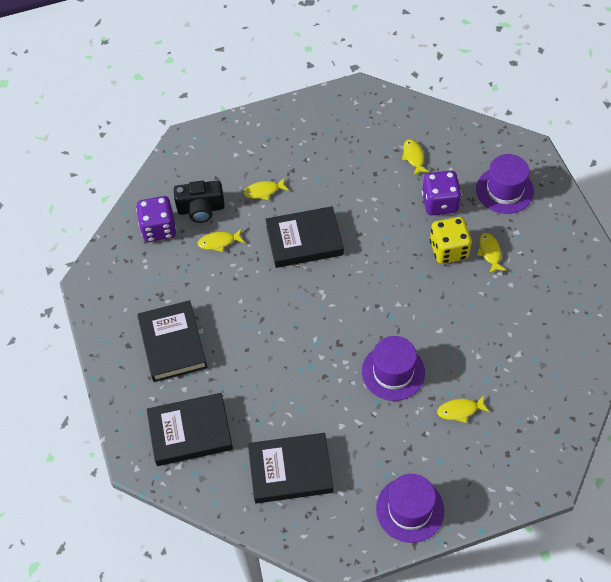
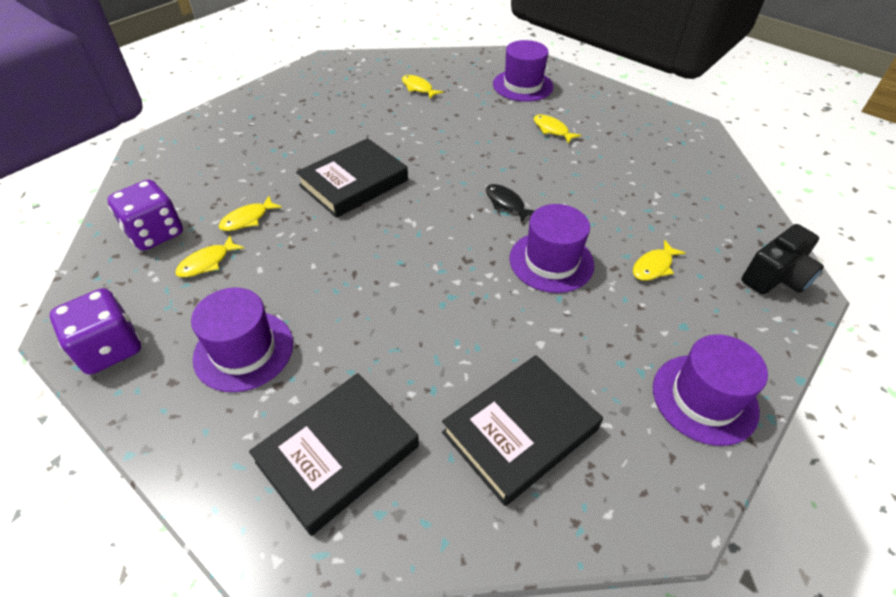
camera: 35 degrees left, 10 degrees down
(172, 344) = (244, 350): black book -> purple hat
(201, 209) = (205, 197): black camera -> black camera (776, 277)
(263, 191) = (276, 158): yellow fish -> yellow fish (207, 262)
(399, 309) = (506, 203): none -> black fish
(440, 203) = (472, 111): purple dice -> purple dice (110, 348)
(448, 250) = (512, 140): yellow dice -> none

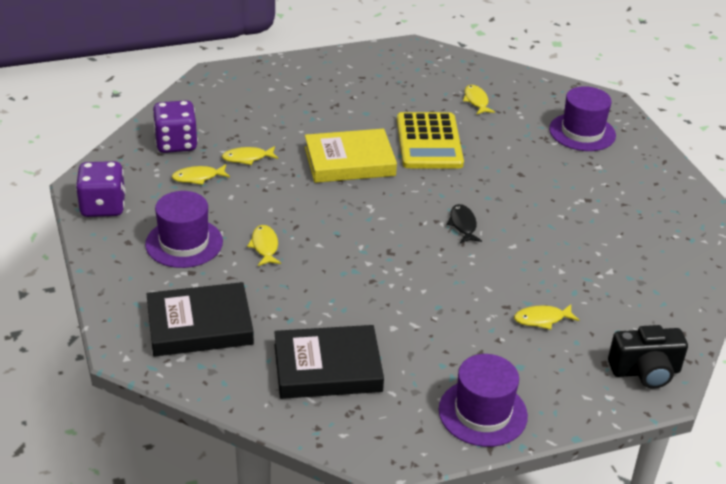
camera: 30 degrees right, 10 degrees down
(354, 183) = (349, 161): black book -> yellow book
(410, 137) = (429, 142): none -> yellow calculator
(551, 261) = (457, 280): purple hat -> none
(552, 130) = (568, 182): yellow fish -> yellow fish (265, 246)

